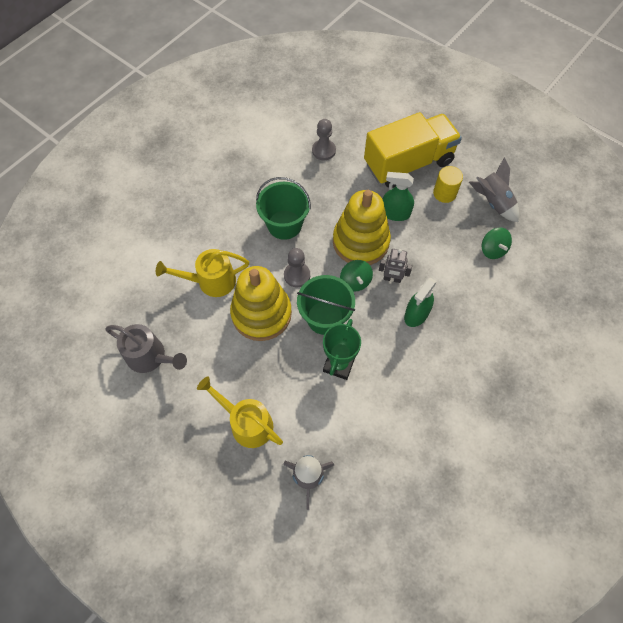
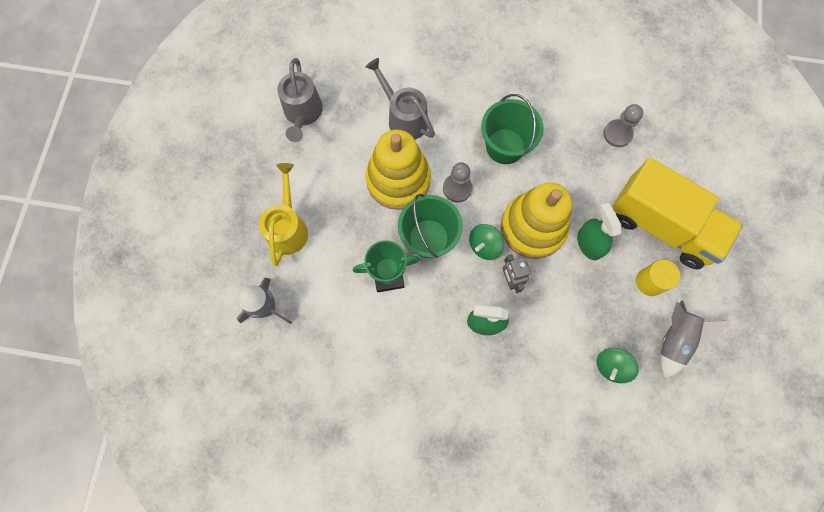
camera: 60 degrees right, 10 degrees up
(210, 281) = (403, 117): yellow watering can -> grey watering can

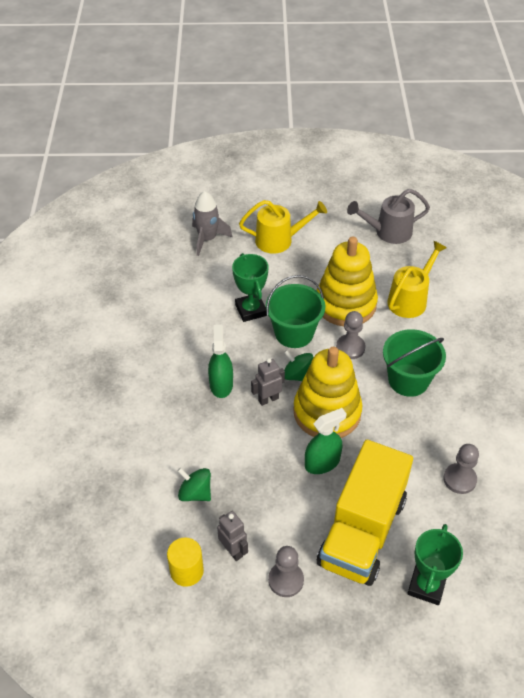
camera: 80 degrees right, 25 degrees down
(403, 117) = (410, 299): grey watering can -> yellow watering can
(649, 282) = (293, 523): yellow cylinder -> yellow cylinder (187, 571)
(674, 339) = (233, 550): grey rocket -> grey robot
(704, 298) = (286, 580): none -> grey pawn
(714, 187) = (426, 586): none -> green trophy

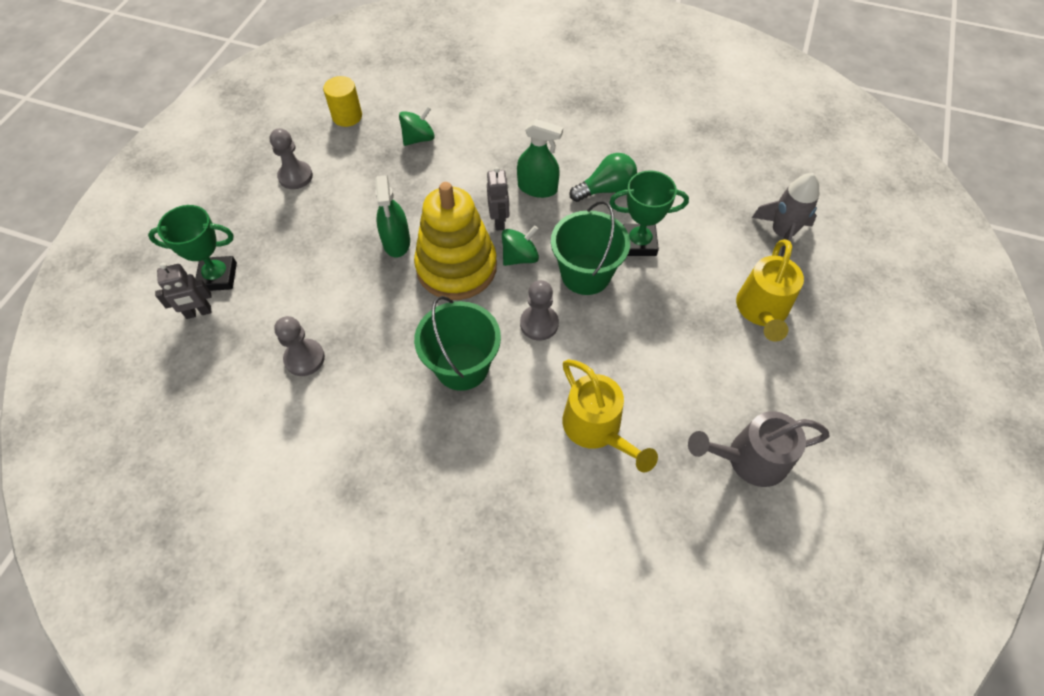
camera: 110 degrees right, 10 degrees up
(204, 341) = (606, 189): none -> green light bulb
(233, 550) = (346, 149): grey robot -> grey robot (198, 313)
(345, 304) = (615, 346): yellow stacking toy -> none
(362, 531) = (303, 247): yellow truck -> none
(388, 232) = (748, 459): grey watering can -> grey watering can turned 105 degrees counterclockwise
(426, 586) = (218, 277): green trophy -> green trophy turned 45 degrees counterclockwise

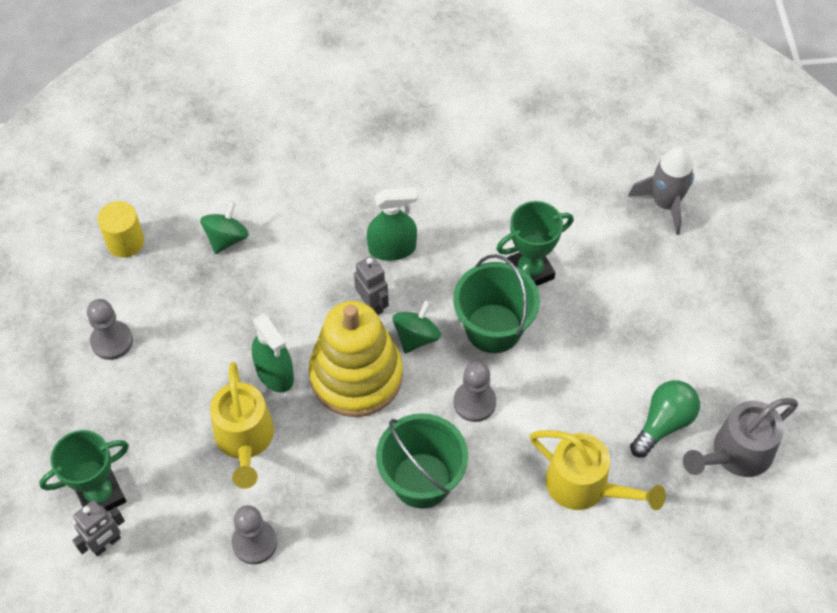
camera: 25 degrees left, 0 degrees up
(606, 189) = (465, 221): green light bulb -> green light bulb (663, 423)
(762, 311) = (683, 298): yellow watering can -> yellow watering can (245, 441)

